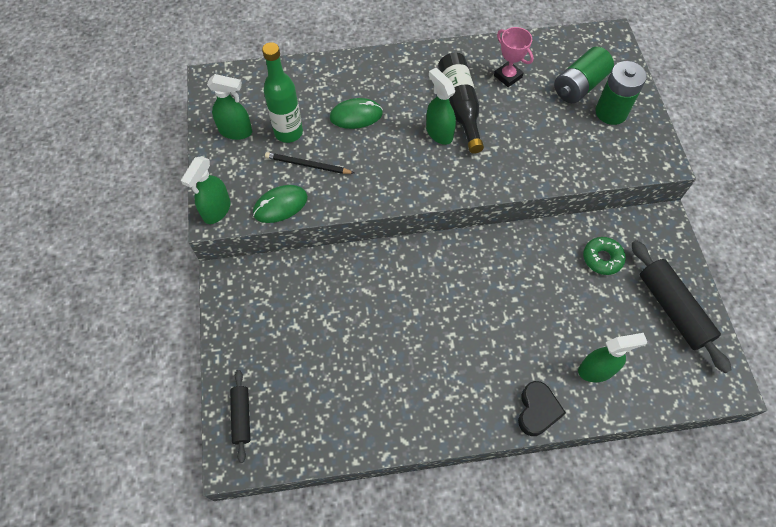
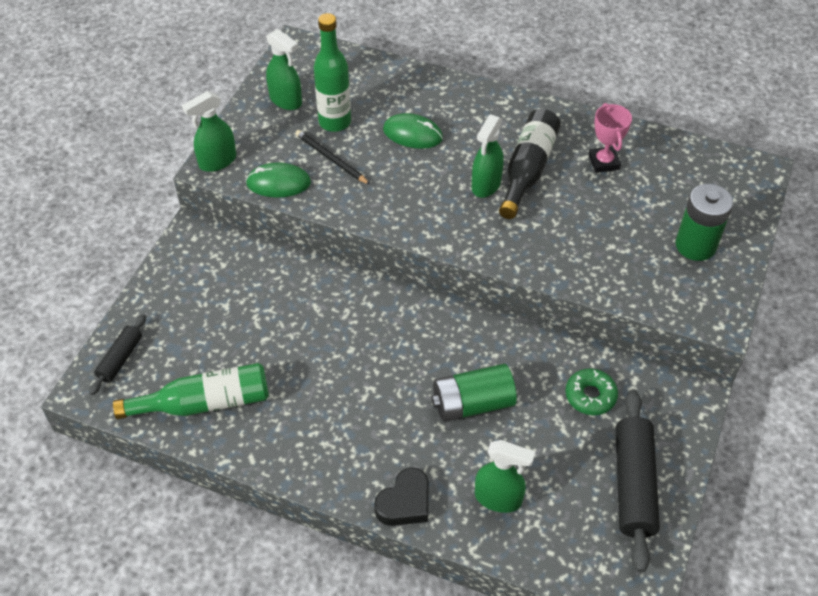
camera: 30 degrees right, 10 degrees down
(336, 416) = (204, 403): none -> green bottle
(439, 133) = (486, 185): green spray bottle -> green spray bottle turned 150 degrees counterclockwise
(579, 86) = (679, 204): green battery -> green battery (472, 403)

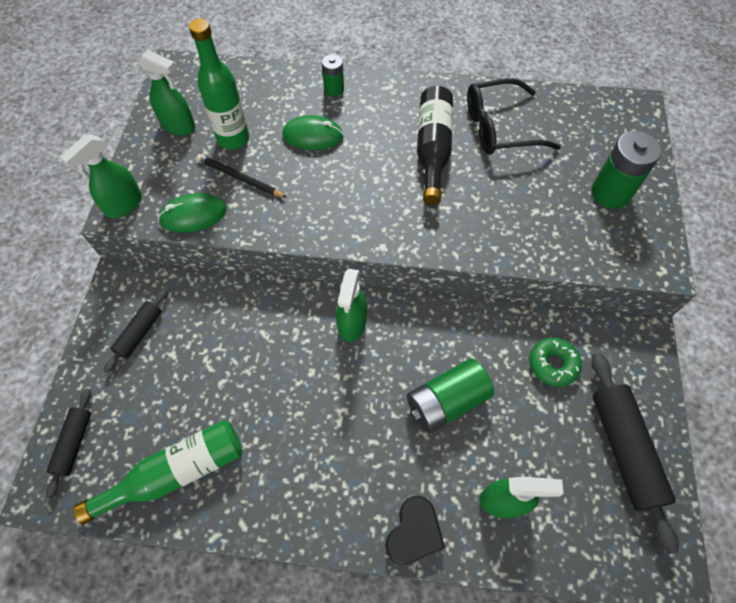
camera: 15 degrees left, 10 degrees up
(201, 281) = (140, 333): none -> black rolling pin
(447, 94) = (334, 89): none -> green battery
(486, 185) = (398, 174): green spray bottle -> green spray bottle (352, 324)
(603, 162) = (499, 128): pink trophy -> black glasses

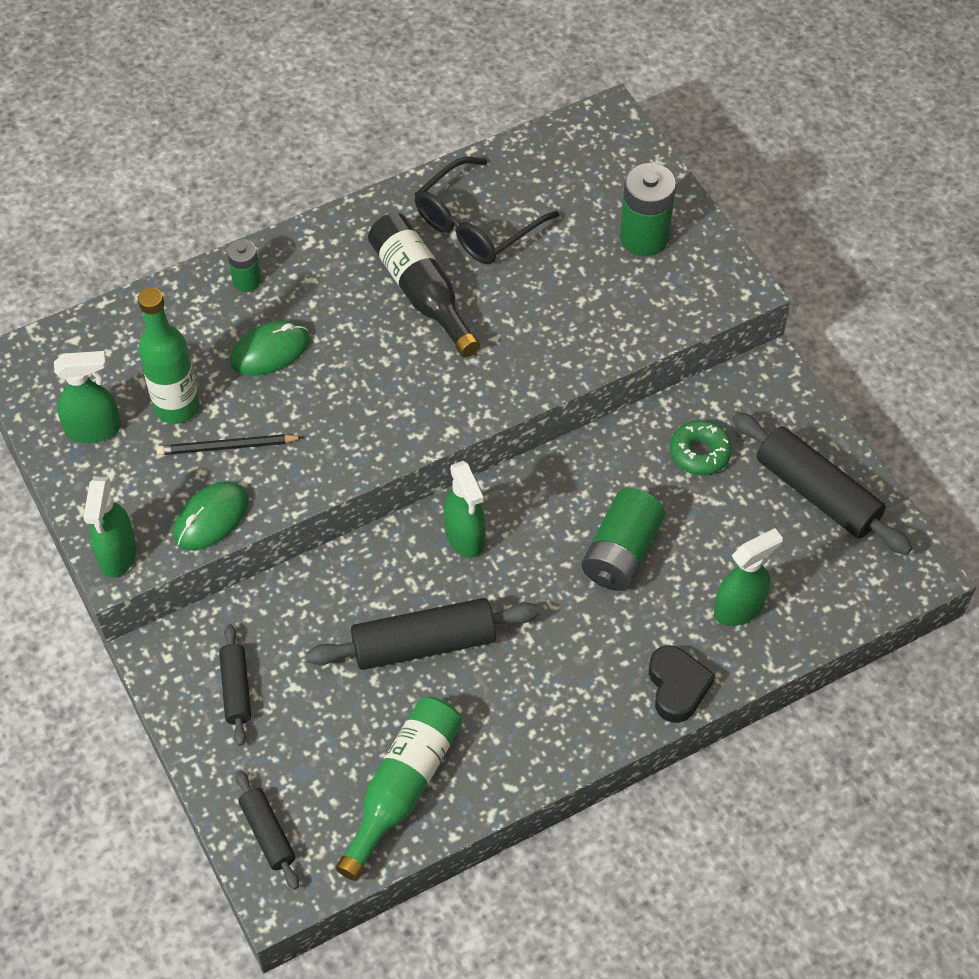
camera: 35 degrees left, 5 degrees down
(270, 379) = (424, 643): none -> black rolling pin

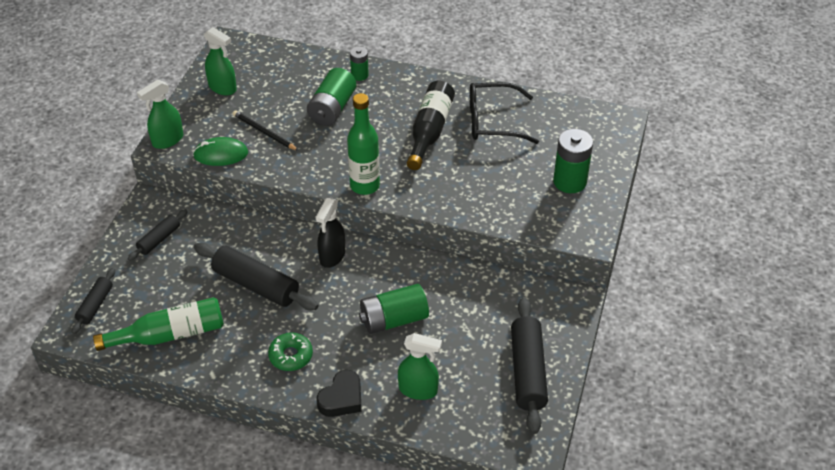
camera: 45 degrees right, 10 degrees down
(177, 407) = (265, 103): green bottle -> green bottle (365, 186)
(270, 351) = (332, 108): green mouse -> green battery
(465, 537) = (332, 256): green spray bottle -> black spray bottle
(699, 453) = (490, 307): green donut -> green donut (291, 356)

